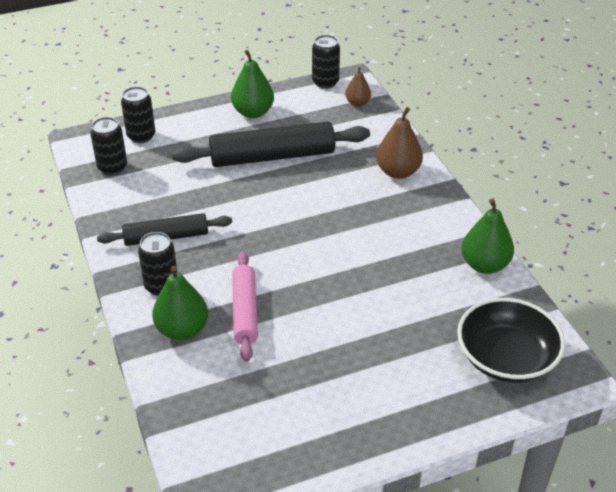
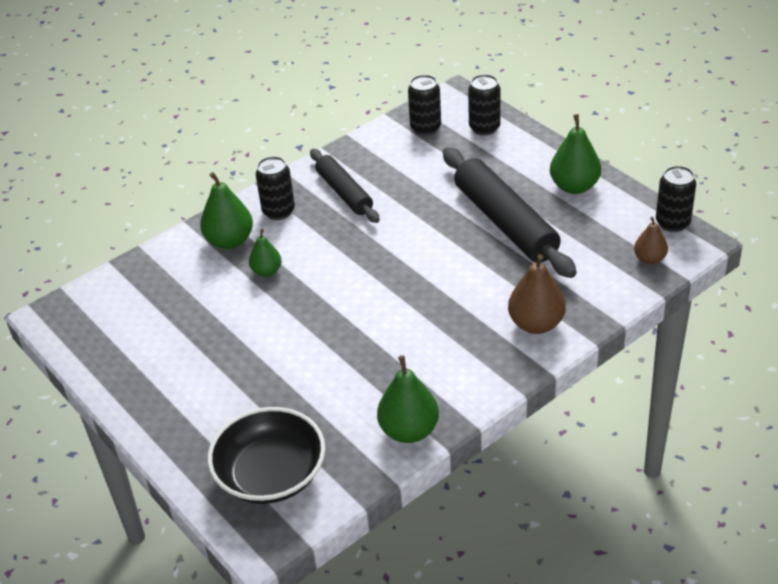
camera: 75 degrees right, 0 degrees up
(245, 311) = (267, 271): pink rolling pin -> green pear

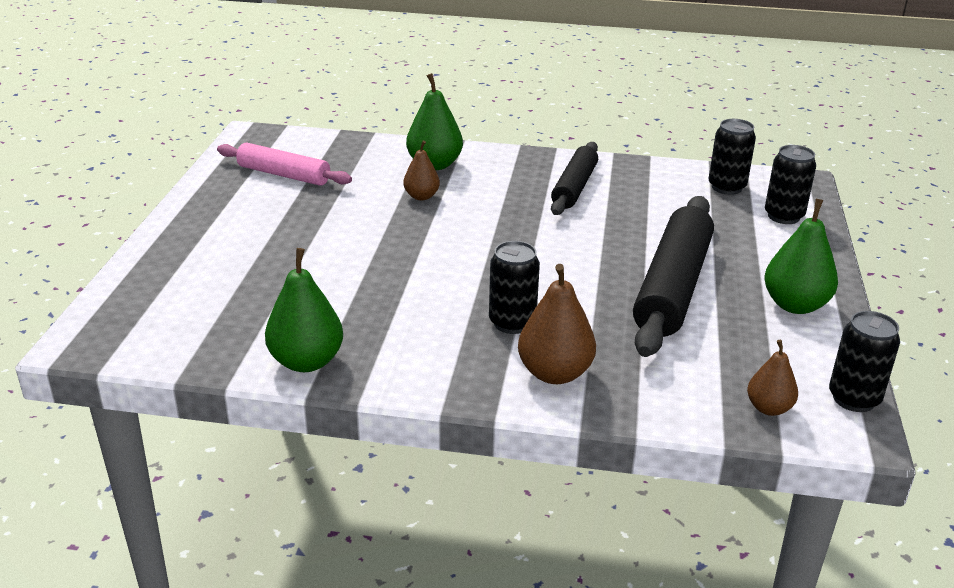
camera: 45 degrees right, 10 degrees down
(143, 327) = (283, 175): none -> pink rolling pin
(267, 271) = (421, 196): green pear -> brown pear
(271, 475) = (170, 310): black bowl -> none
(278, 211) = (503, 169): black can -> black can (512, 323)

